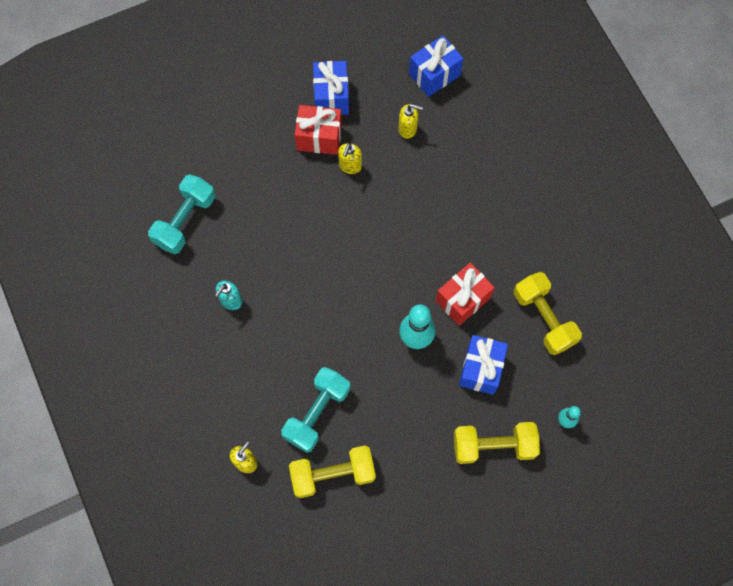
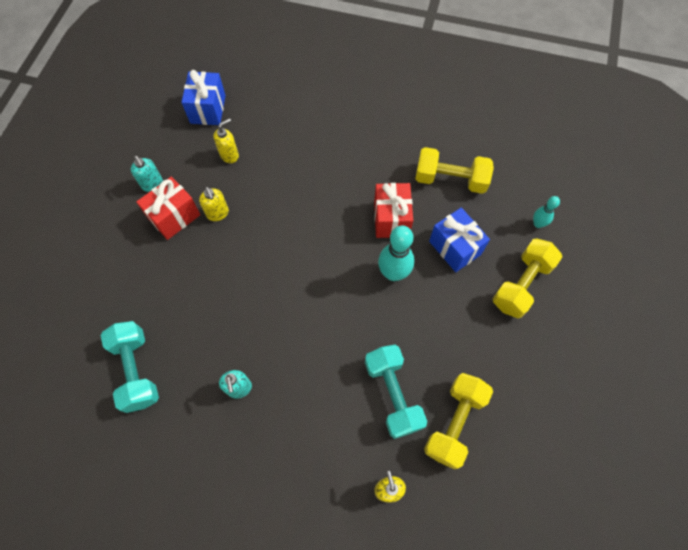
camera: 50 degrees left, 5 degrees down
(331, 97) = (152, 184): blue gift -> turquoise soap dispenser

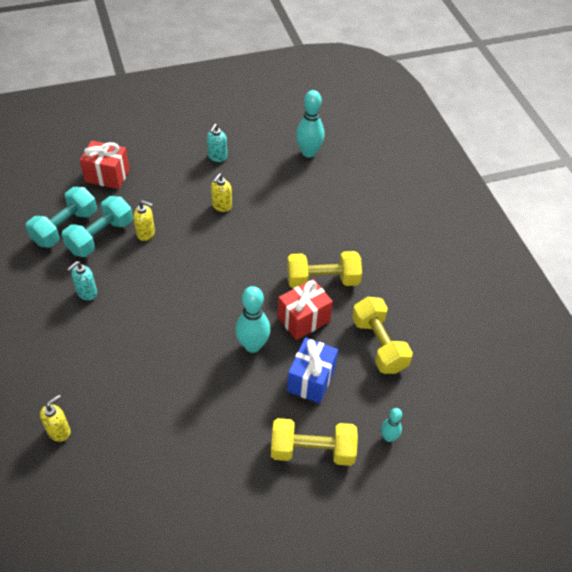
camera: 55 degrees right, 15 degrees down
(174, 217) = (200, 183): red gift -> red gift (107, 176)
(208, 109) = (308, 152): blue gift -> turquoise bowling pin
(229, 155) = (278, 186): yellow soap dispenser -> yellow soap dispenser (146, 233)
(392, 394) = (142, 397): turquoise dumbbell -> turquoise dumbbell (100, 236)
(454, 423) = (143, 455): yellow dumbbell -> yellow dumbbell (322, 280)

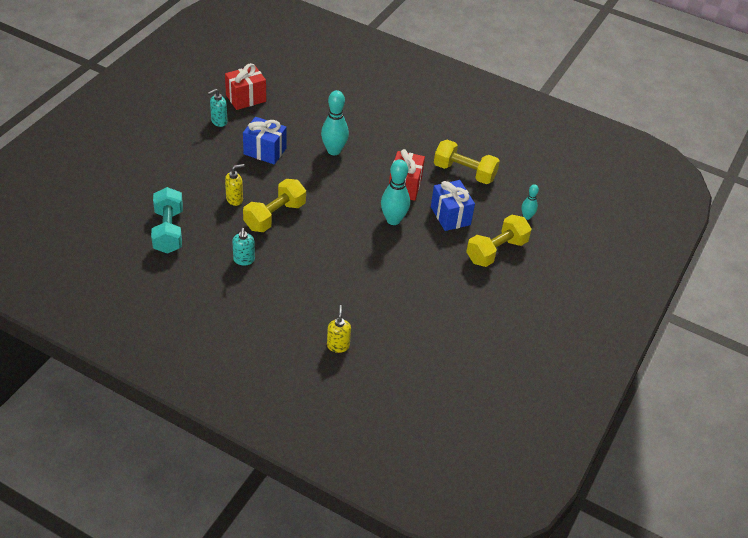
camera: 45 degrees left, 5 degrees down
(100, 236) = (204, 221): turquoise dumbbell -> none
(107, 176) = (152, 179): red gift -> red gift (246, 98)
(217, 157) = (219, 121): turquoise soap dispenser -> turquoise soap dispenser turned 75 degrees clockwise
(222, 206) = (265, 151): yellow soap dispenser -> blue gift
(308, 152) = (280, 84): turquoise bowling pin -> turquoise bowling pin (334, 151)
(322, 280) = (388, 157): yellow dumbbell -> yellow dumbbell (275, 216)

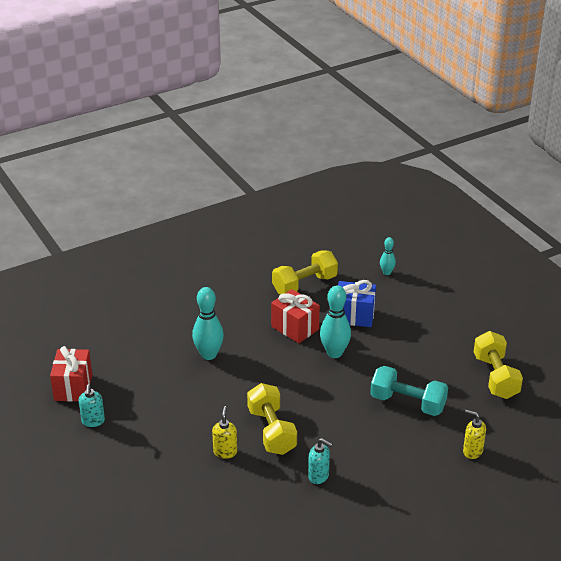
camera: 55 degrees left, 10 degrees down
(168, 231) = (236, 521): turquoise dumbbell -> turquoise dumbbell (408, 403)
(265, 151) = (169, 403): blue gift -> none
(496, 251) = (416, 307): yellow dumbbell -> yellow dumbbell (495, 377)

